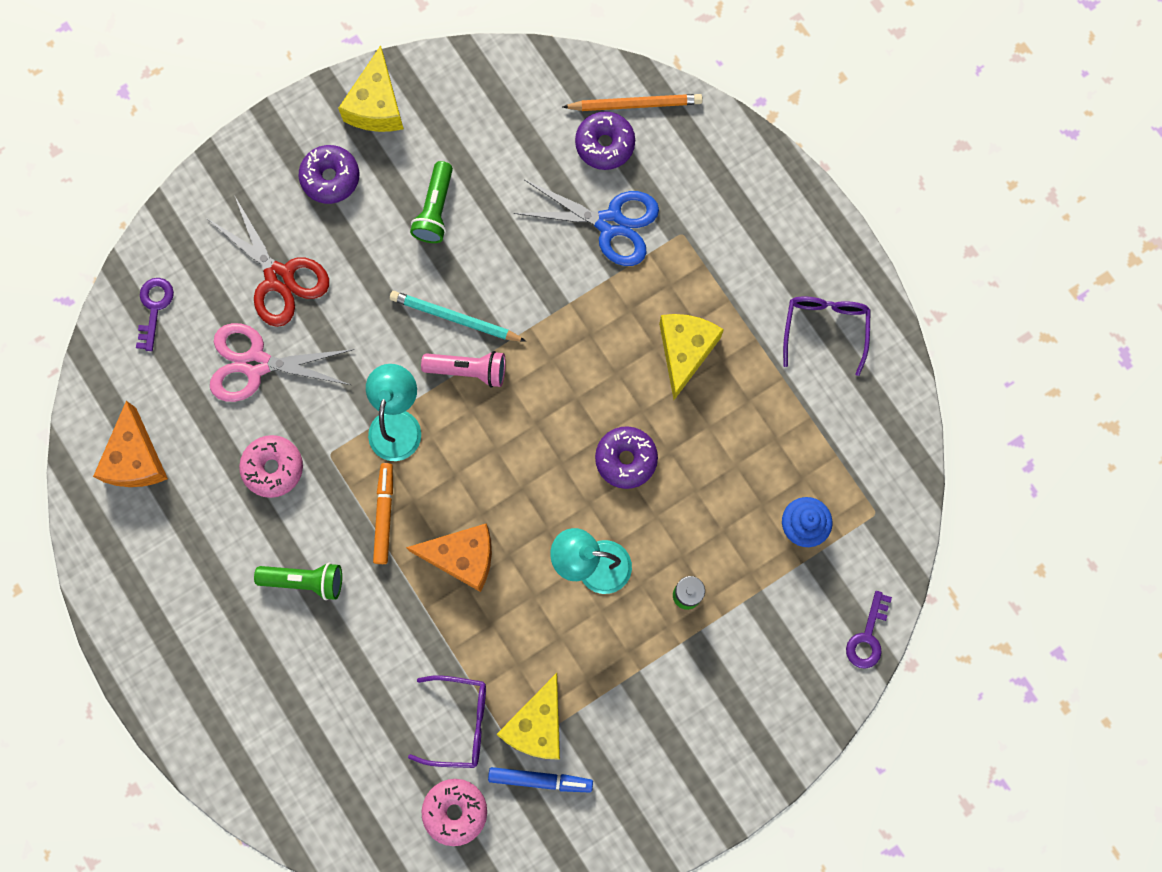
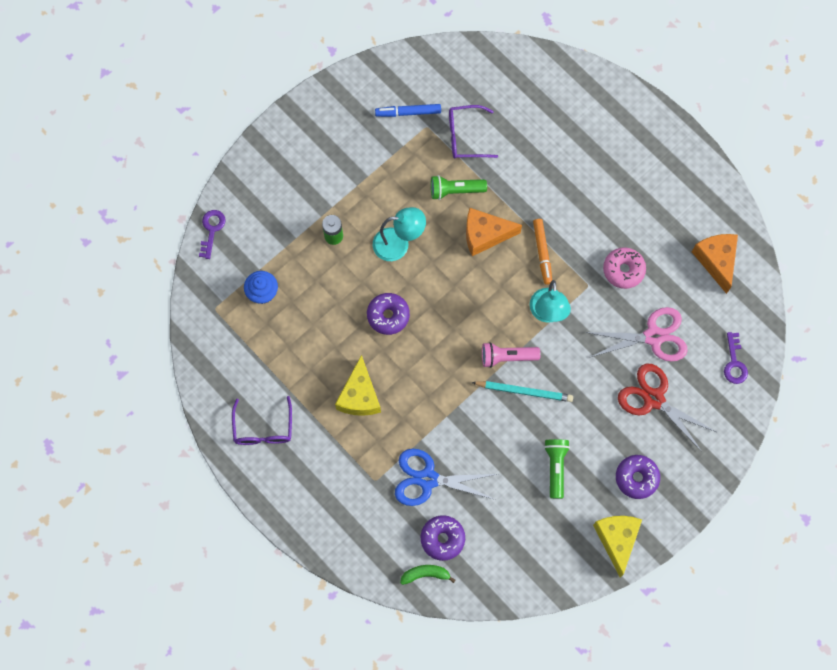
camera: 170 degrees right, 5 degrees down
(305, 580) = (584, 203): green flashlight -> green flashlight (455, 190)
(455, 811) = (457, 86): pink donut -> none
(537, 725) = (416, 143): yellow cheese -> none
(635, 104) = (425, 574): orange pencil -> green banana

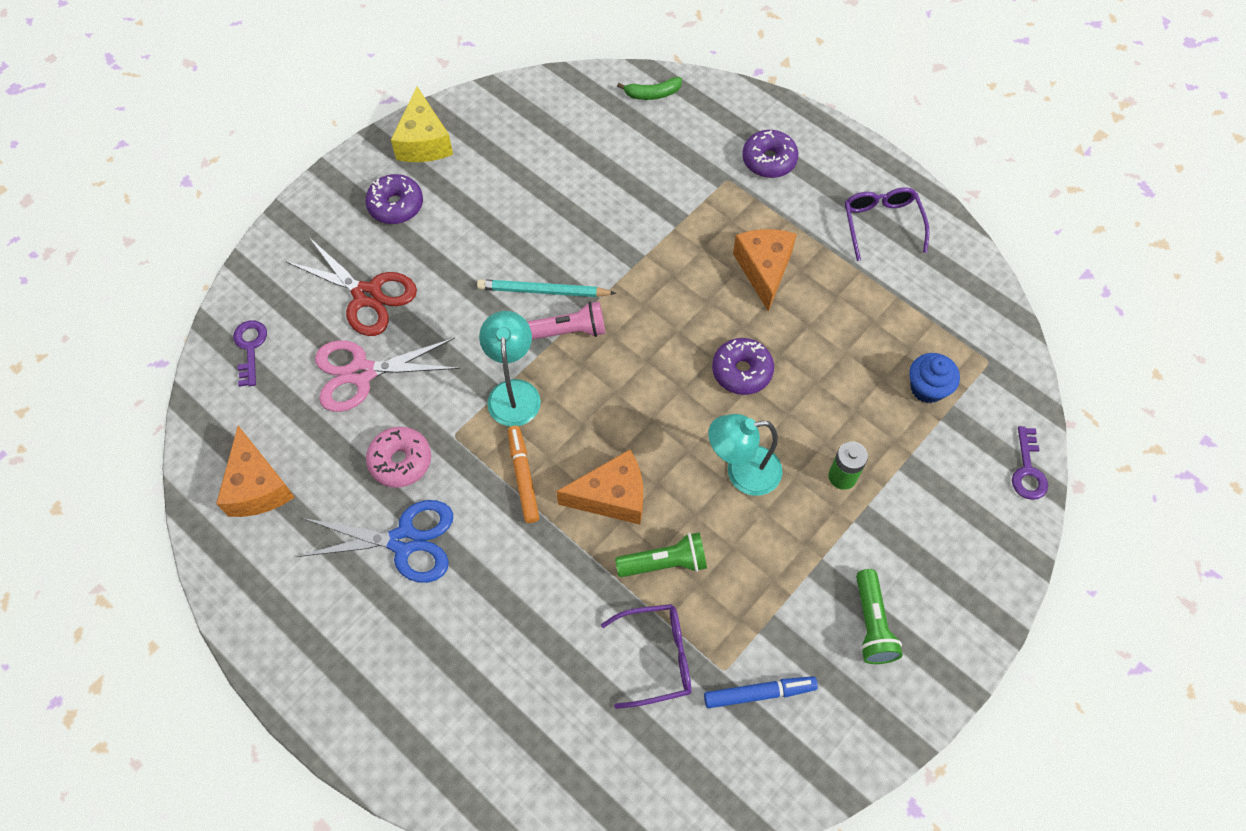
camera: 175 degrees right, 10 degrees down
(359, 396) = (764, 270): yellow cheese -> orange cheese
(428, 479) = (661, 185): blue scissors -> blue scissors (404, 541)
(442, 539) = (636, 128): purple donut -> purple donut (769, 160)
(555, 467) = (499, 209): green flashlight -> green flashlight (871, 624)

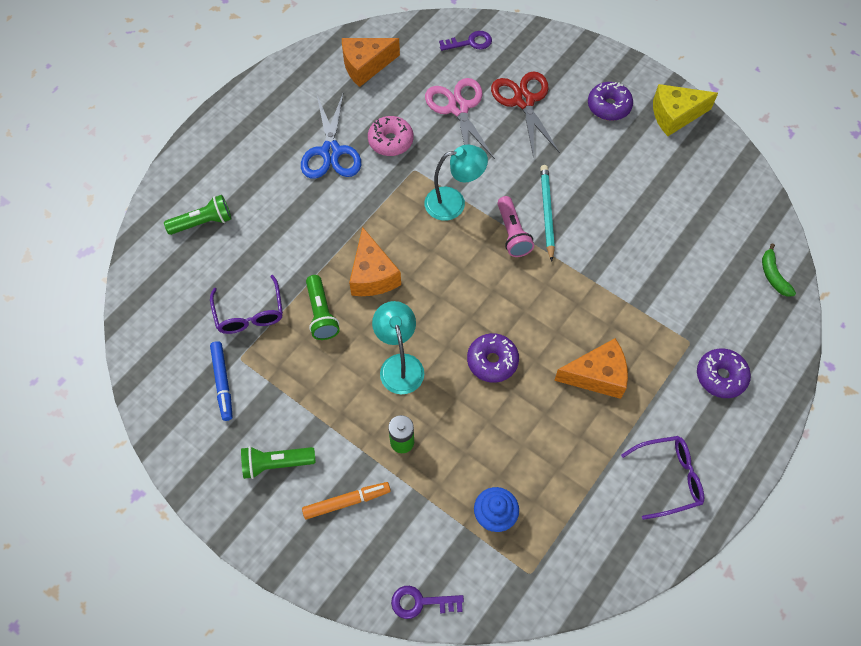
camera: 85 degrees right, 0 degrees up
(367, 295) = (524, 101): red scissors -> red scissors turned 135 degrees clockwise
(499, 726) = (203, 222): none -> green flashlight
(523, 477) = (384, 216): orange marker -> orange marker (346, 502)

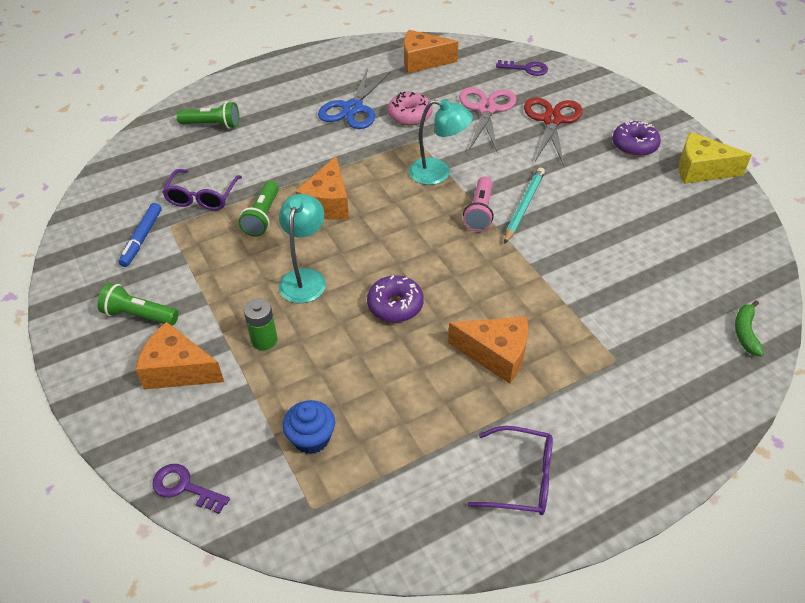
camera: 25 degrees right, 15 degrees down
(346, 502) = (178, 370): orange marker -> orange cheese
(720, 376) = (635, 404): purple donut -> none

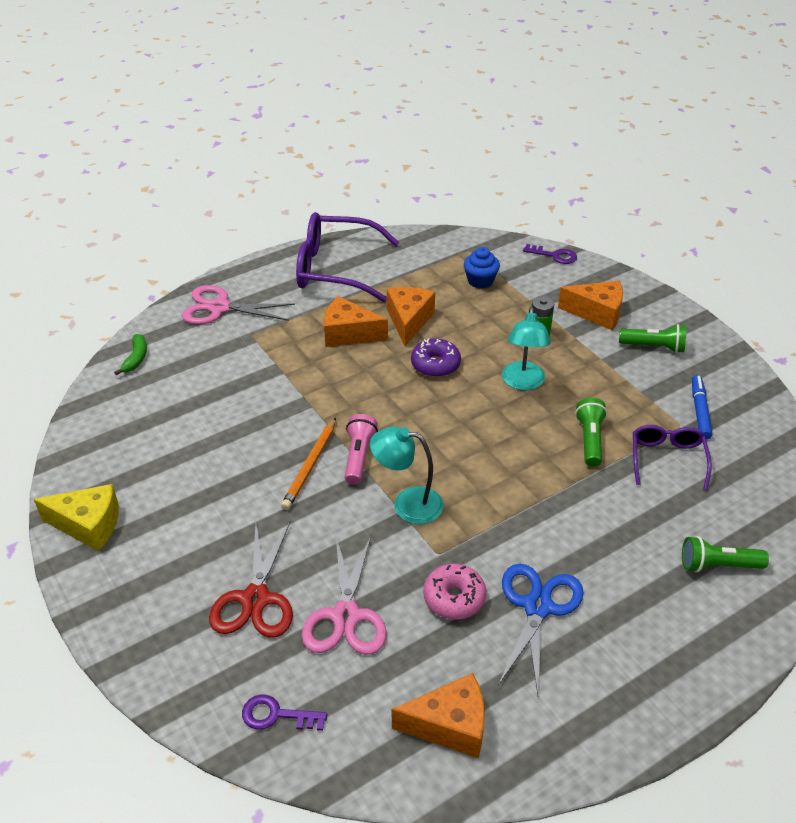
camera: 175 degrees right, 5 degrees down
(328, 203) = (526, 459): orange cheese -> orange cheese (409, 321)
(521, 478) = (335, 269): purple glasses -> purple glasses, size x1.80
(524, 206) = (310, 466): turquoise pencil -> orange pencil
(634, 145) = (156, 559): purple donut -> none
(672, 408) = (219, 308): none -> pink scissors

